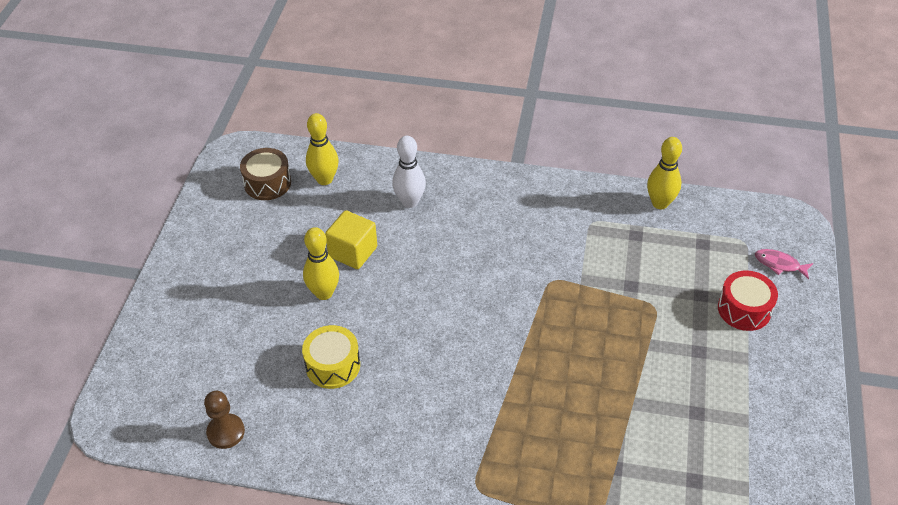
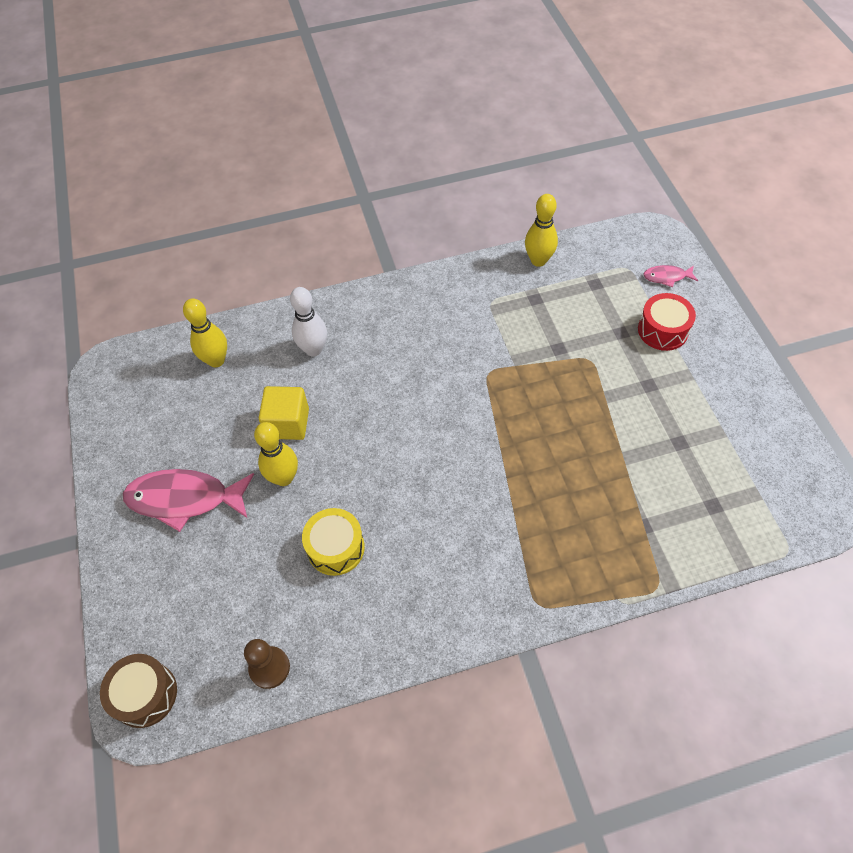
camera: 25 degrees left, 10 degrees up
(236, 276) = (184, 499): none -> pink fish
(267, 183) = (159, 387): brown drum -> brown drum (145, 694)

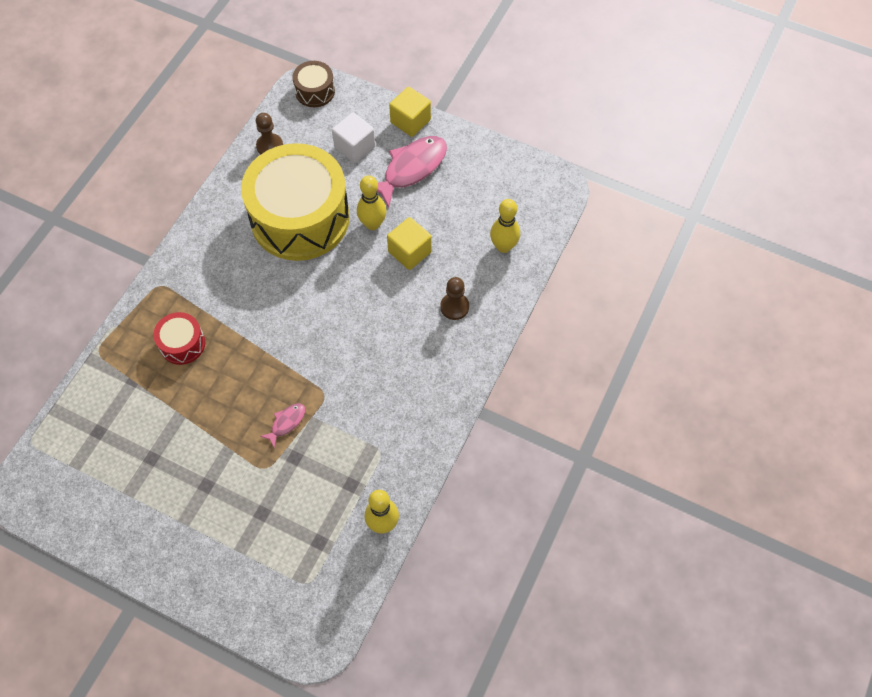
camera: 130 degrees right, 5 degrees up
(117, 552) = (410, 121): none -> yellow cube
(198, 576) = (354, 147): none -> white cube
(313, 349) = (454, 307): white bowling pin -> brown pawn
(336, 548) = (300, 218): yellow drum -> yellow drum, size x2.33
(662, 330) = (232, 544): red drum -> red drum (182, 344)
(666, 277) = (269, 603): pink fish -> pink fish (286, 423)

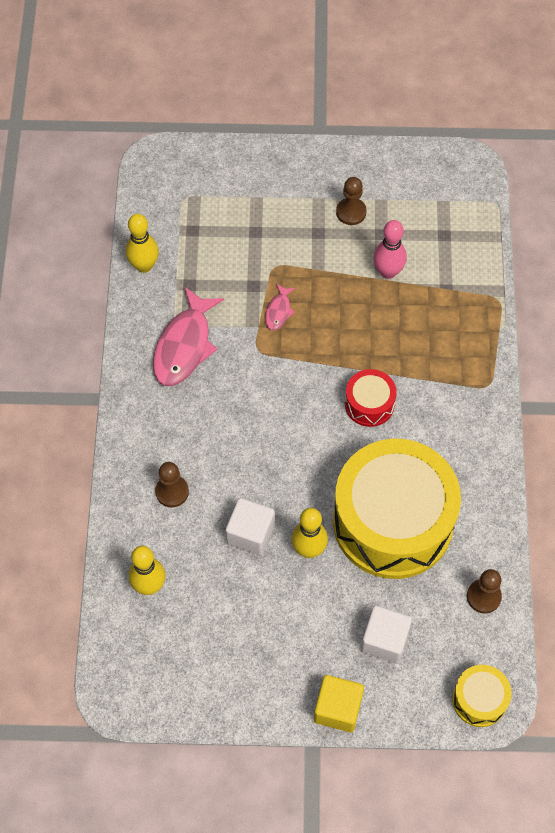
camera: 155 degrees right, 0 degrees up
(163, 493) = (351, 212): none -> brown pawn
(170, 418) = (388, 272): none -> pink bowling pin
(182, 344) = (424, 339): red drum -> red drum (369, 404)
(315, 91) = (479, 700): brown drum -> yellow drum
(409, 252) = (250, 533): yellow cube -> white cube
(411, 169) = (302, 641): pink fish -> pink fish (184, 346)

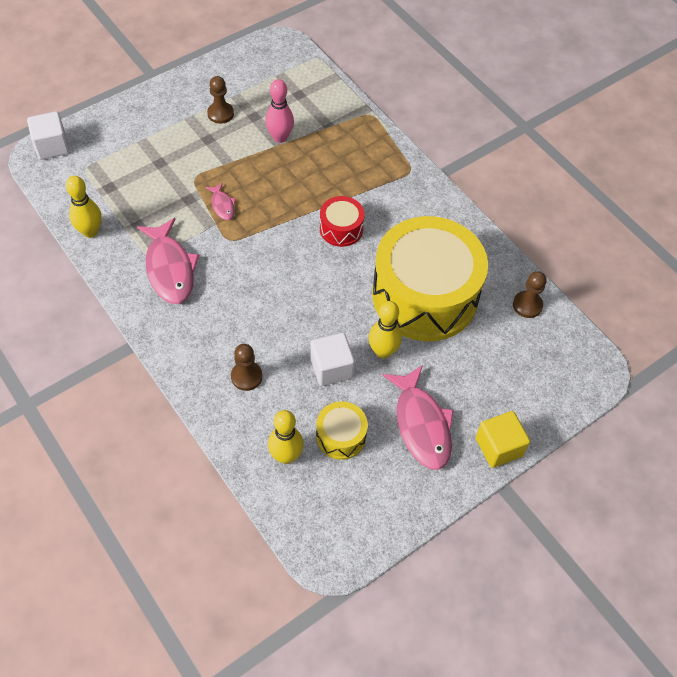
camera: 40 degrees left, 5 degrees down
(286, 640) = (421, 425): none -> pink fish
(384, 640) = (489, 378): white cube -> white cube (52, 146)
(479, 700) = (584, 374): yellow drum -> yellow drum (341, 436)

